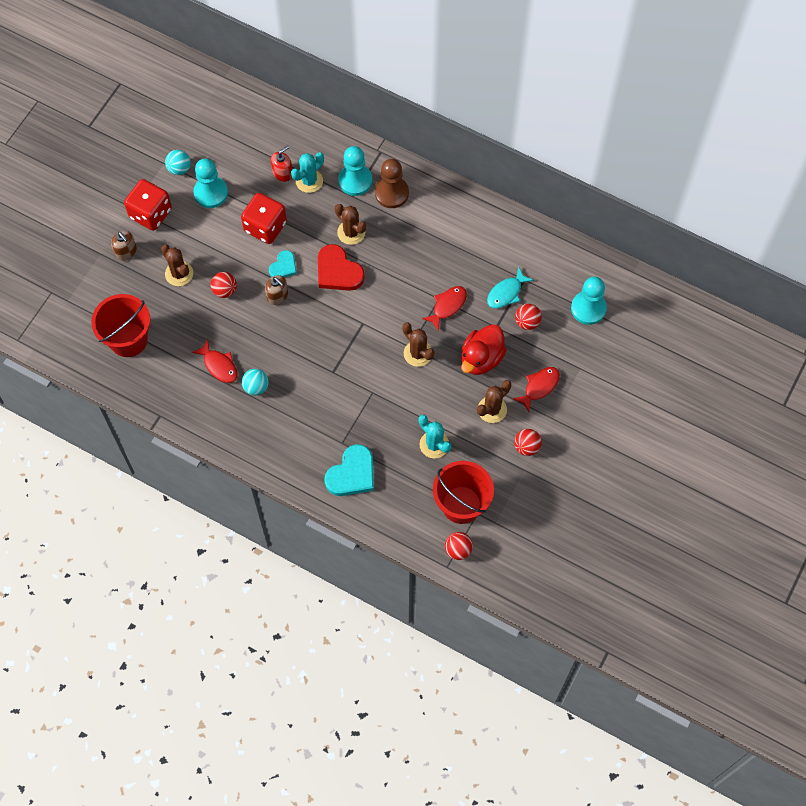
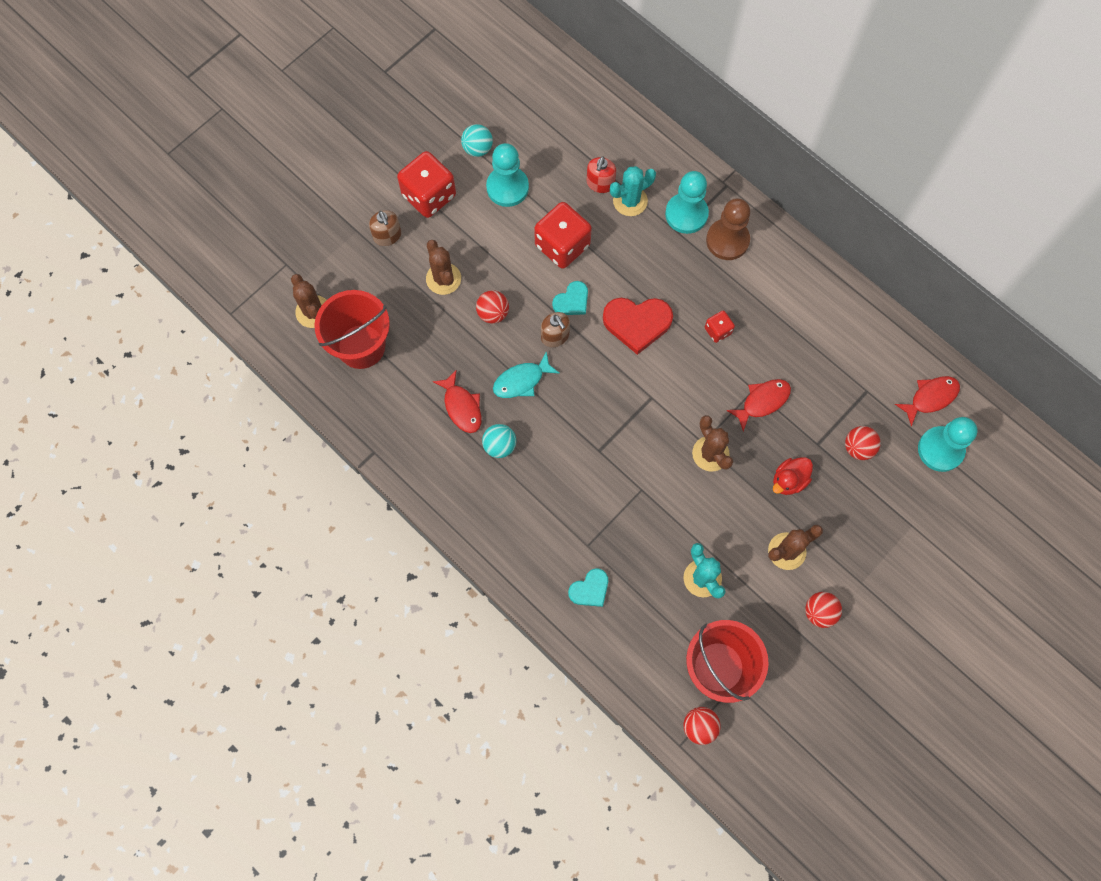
camera: 15 degrees right, 5 degrees up
(282, 173) = (600, 183): red soap dispenser -> red soap dispenser turned 135 degrees clockwise
(338, 271) = (637, 323): red heart -> red heart turned 60 degrees counterclockwise
(351, 232) = (665, 278): brown cactus -> brown cactus (313, 312)
(352, 474) = (590, 589): turquoise heart -> turquoise heart, size x0.59
(401, 262) = (717, 331): none -> red dice
(481, 358) = (789, 480): red duck -> red duck, size x0.63
(506, 293) = (840, 403): turquoise fish -> turquoise fish (522, 381)
(539, 387) = (854, 536): red fish -> red fish (930, 397)

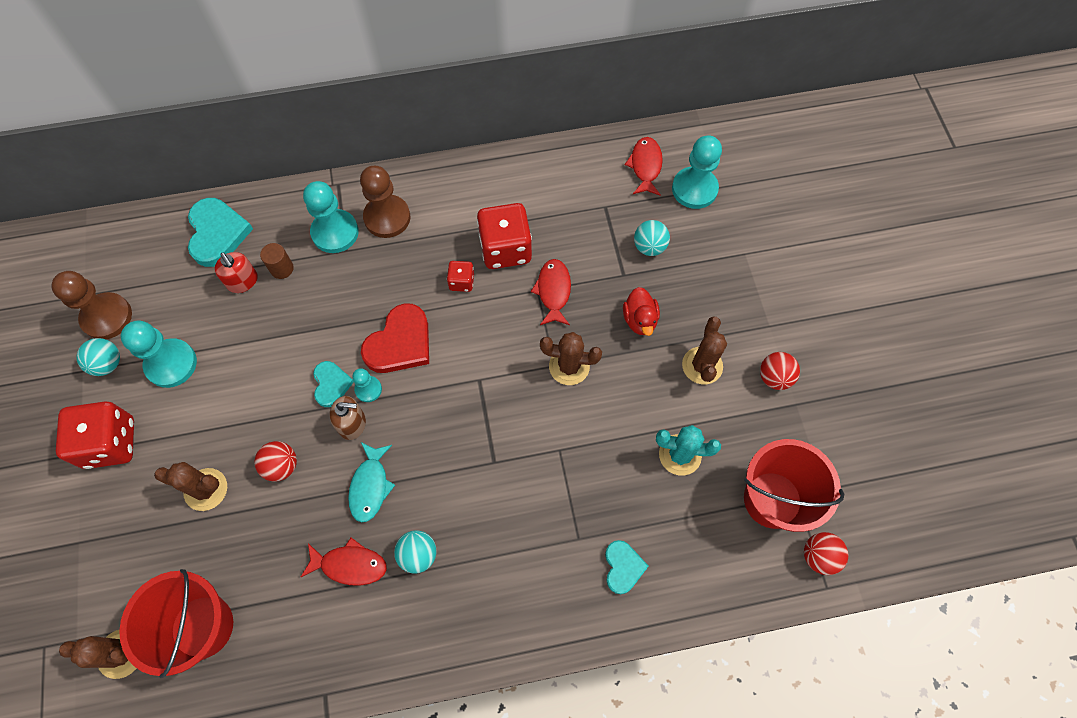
camera: 55 degrees left, 5 degrees down
(387, 236) = (112, 514): brown soap dispenser -> none
(507, 120) = (107, 317): none -> brown pawn
(562, 245) = (271, 355): red dice -> red dice (505, 249)
(587, 328) = (368, 389): none -> turquoise pawn
(622, 137) = (217, 233): none -> turquoise heart
(630, 201) = (282, 268): turquoise cactus -> brown cylinder
(858, 448) = (649, 247): red ball -> turquoise ball

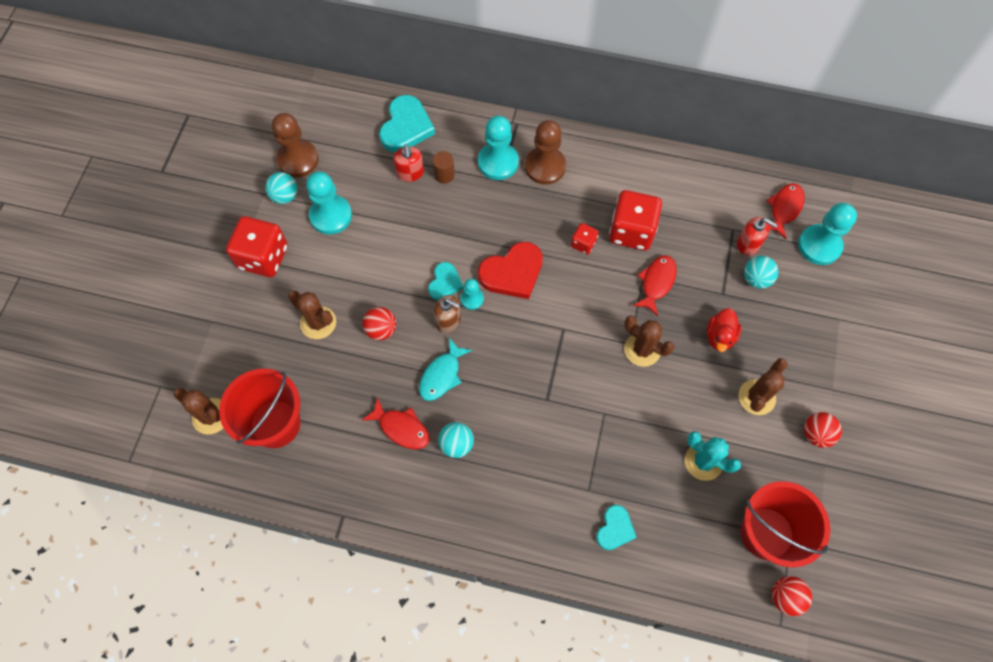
camera: 25 degrees right, 0 degrees up
(626, 215) = (748, 244): none -> red soap dispenser

